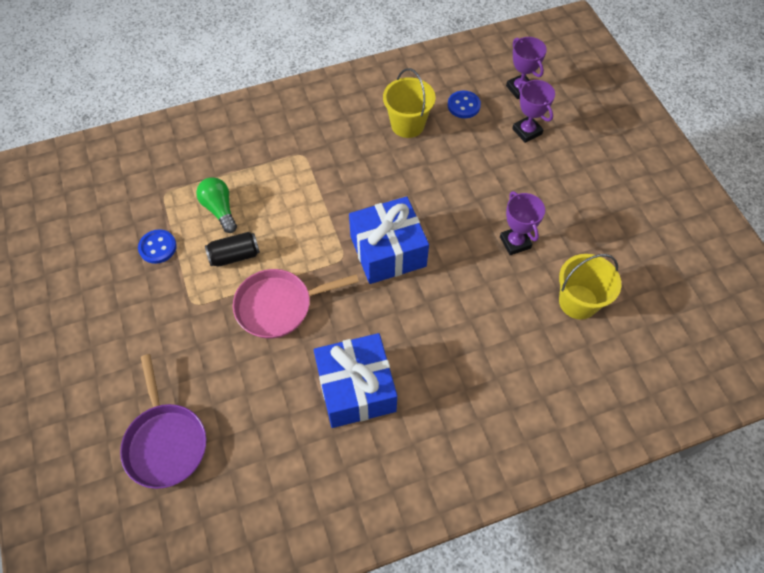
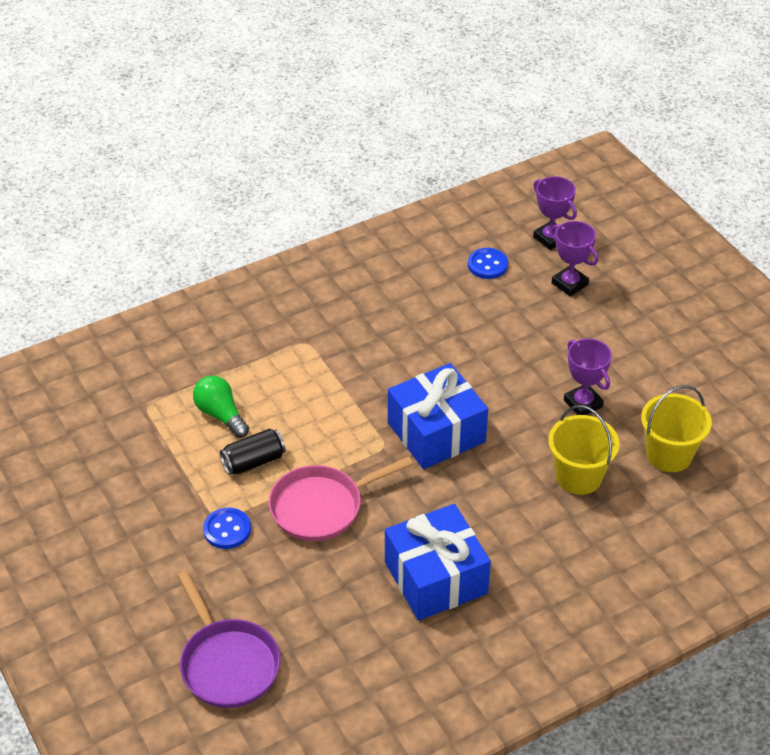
camera: 10 degrees left, 15 degrees down
(158, 247) = (156, 465): blue button -> blue button (227, 530)
(407, 124) = (425, 294): yellow bucket -> yellow bucket (578, 476)

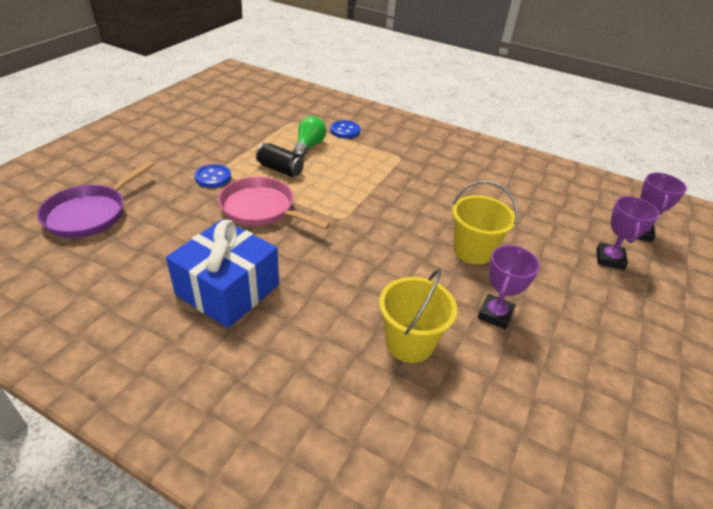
camera: 55 degrees right, 5 degrees down
(436, 432) = (379, 239): blue gift -> none
(487, 265) = (567, 210): blue button -> blue button (345, 130)
(669, 454) = (500, 406): yellow bucket -> yellow bucket (473, 251)

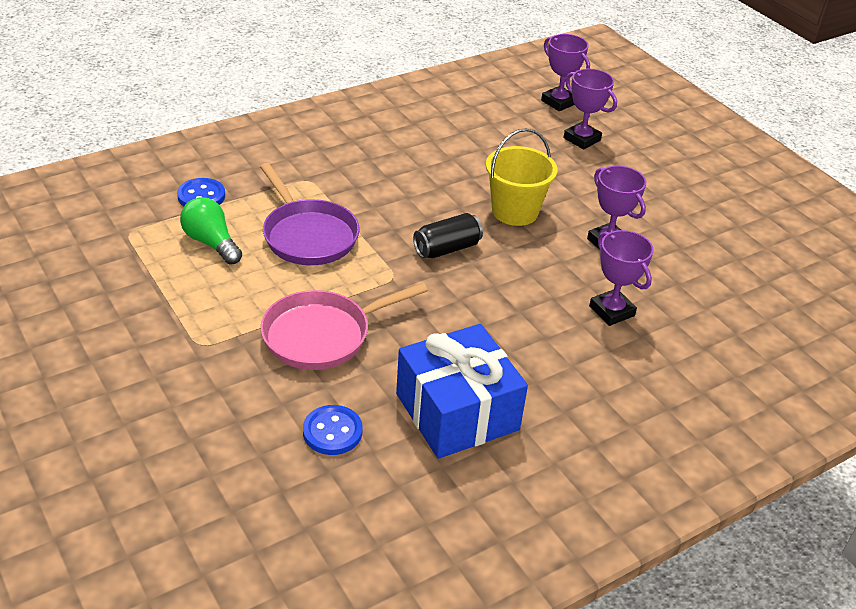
camera: 60 degrees left, 0 degrees up
(90, 213) = (200, 506): purple pan -> purple pan (308, 235)
(213, 177) = (210, 356): blue button -> blue button (332, 432)
(280, 169) = (246, 288): black can -> black can (447, 249)
(409, 343) = (611, 311): yellow bucket -> purple trophy

